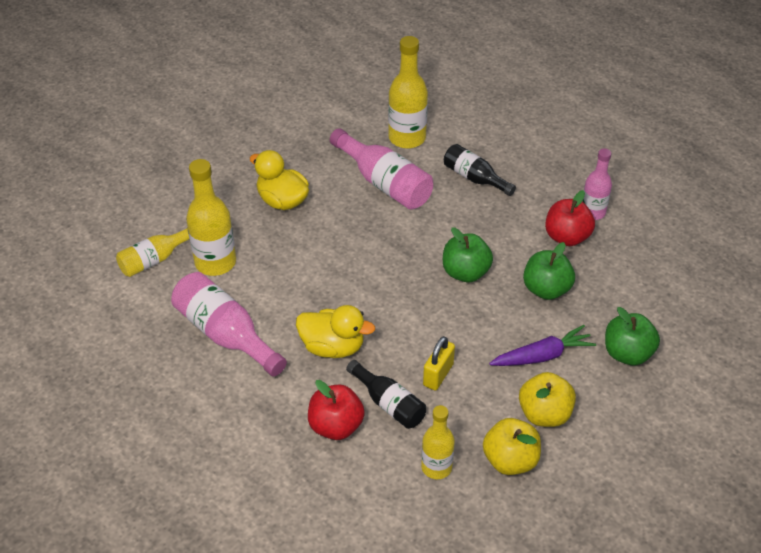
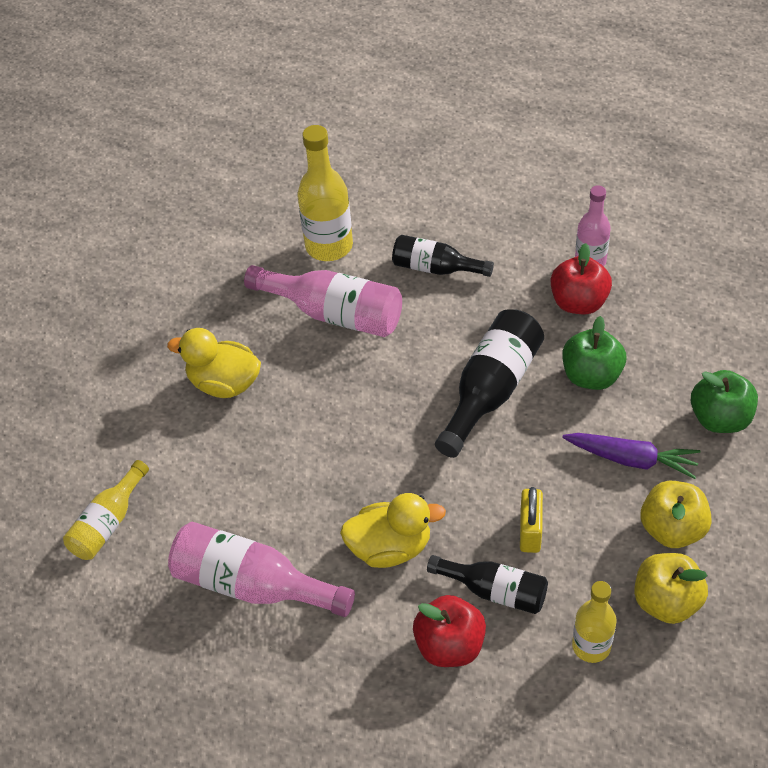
camera: 20 degrees left, 5 degrees up
(215, 262) = (187, 496): yellow bottle -> none
(465, 272) = (490, 391): green apple -> black bottle
(542, 356) = (631, 459): purple carrot -> purple carrot turned 60 degrees clockwise

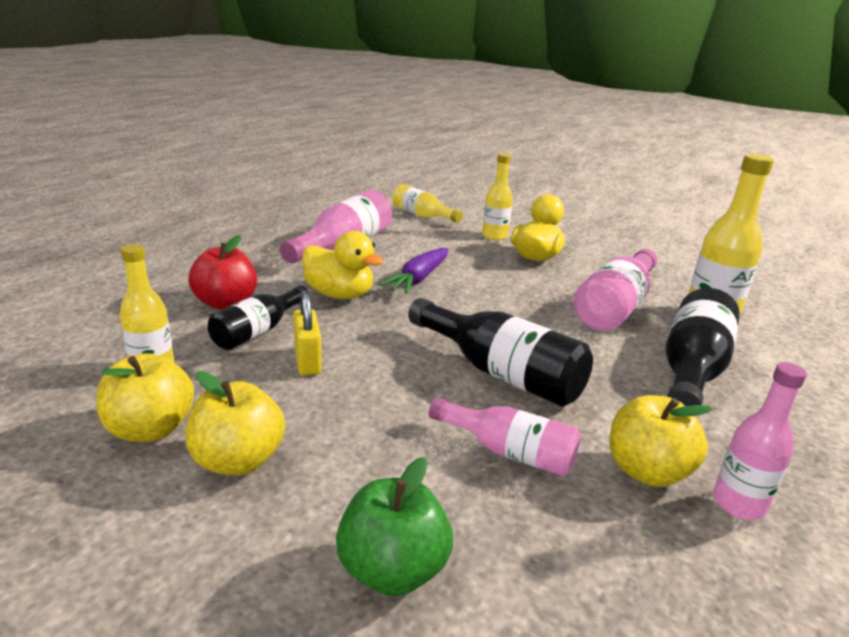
camera: 95 degrees right, 25 degrees down
(166, 430) = (494, 236): none -> yellow bottle
(390, 547) = (339, 294): yellow duck -> yellow duck turned 60 degrees counterclockwise
(436, 268) = (691, 370): black bottle -> black bottle, size x1.56
(530, 531) = (307, 361): yellow padlock -> yellow padlock turned 60 degrees clockwise
(578, 302) = (646, 471): red apple -> yellow apple
(591, 376) = (508, 451): green apple -> pink bottle
(631, 459) = (361, 453): purple carrot -> purple carrot (418, 278)

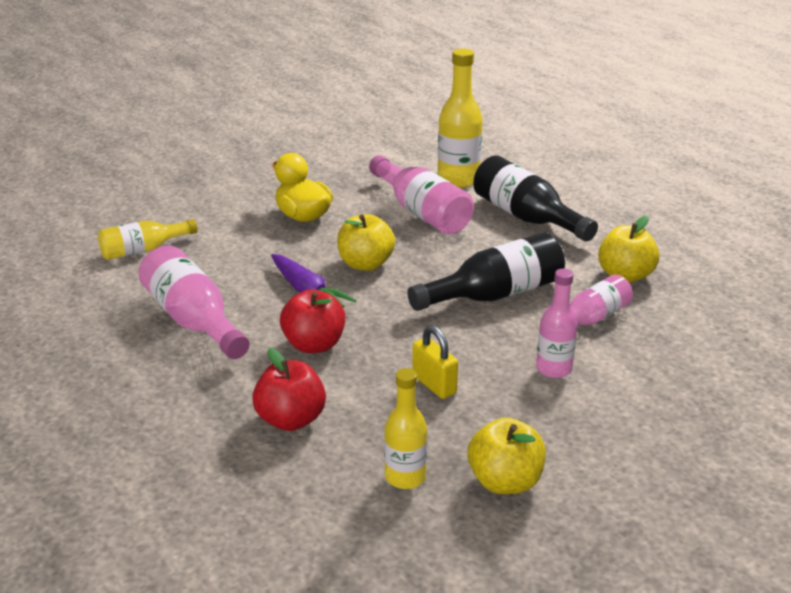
camera: 65 degrees left, 5 degrees up
(238, 460) = (561, 438): yellow apple -> yellow apple (365, 264)
(258, 331) = (364, 405): black bottle -> none
(307, 361) = (434, 384): yellow padlock -> yellow padlock turned 45 degrees clockwise
(339, 294) = (314, 344): yellow duck -> red apple
(392, 569) = (683, 390): green apple -> none
(494, 236) = (236, 223): yellow bottle -> none
(738, 504) = (661, 257): pink bottle -> pink bottle (553, 369)

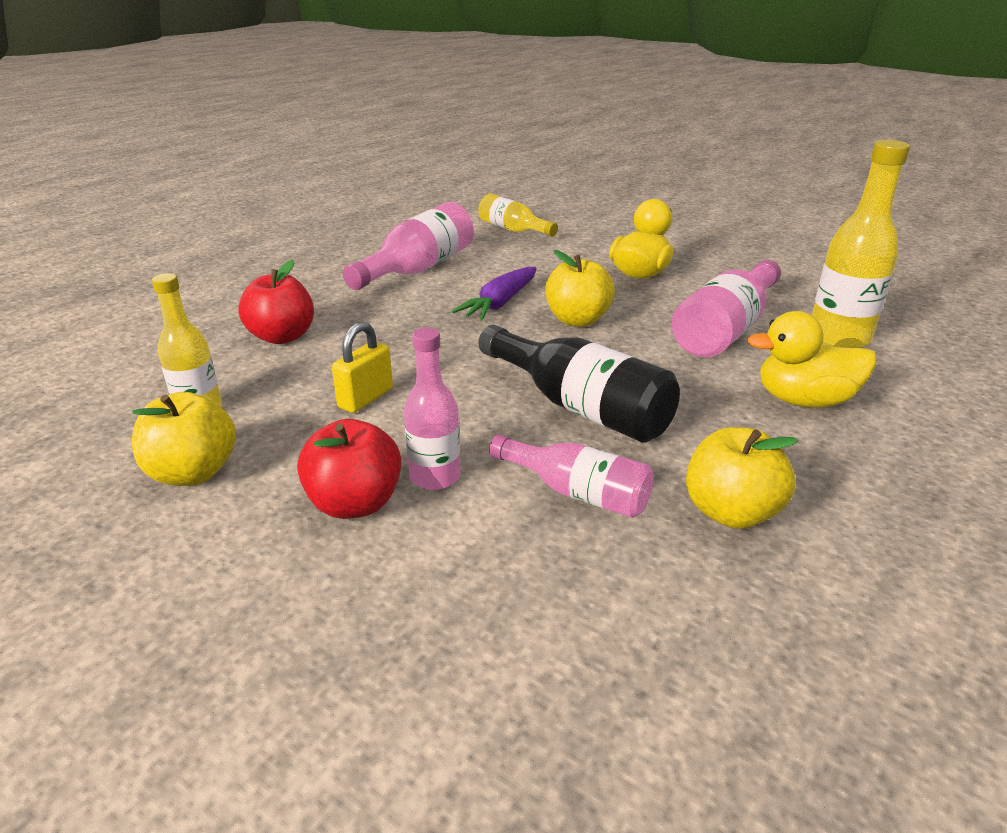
camera: 70 degrees right, 0 degrees up
(314, 344) = (408, 324): red apple -> red apple (355, 503)
(526, 217) = (804, 400): black bottle -> yellow duck

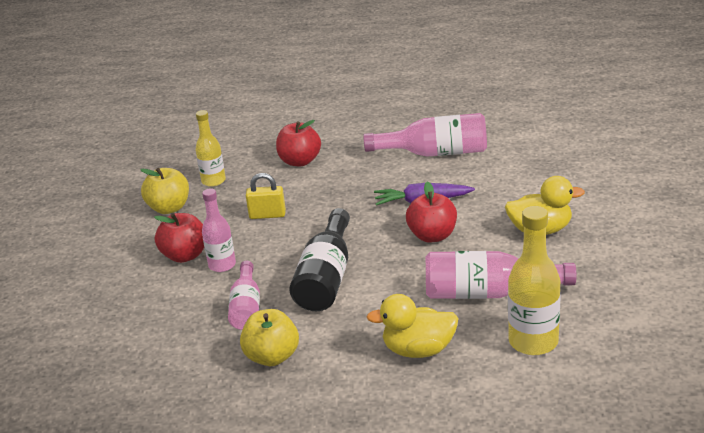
camera: 60 degrees right, 0 degrees up
(513, 230) = (551, 152): yellow bottle -> none
(577, 320) = (432, 236): yellow apple -> red apple
(804, 400) = (418, 350): yellow duck -> yellow duck turned 60 degrees counterclockwise

